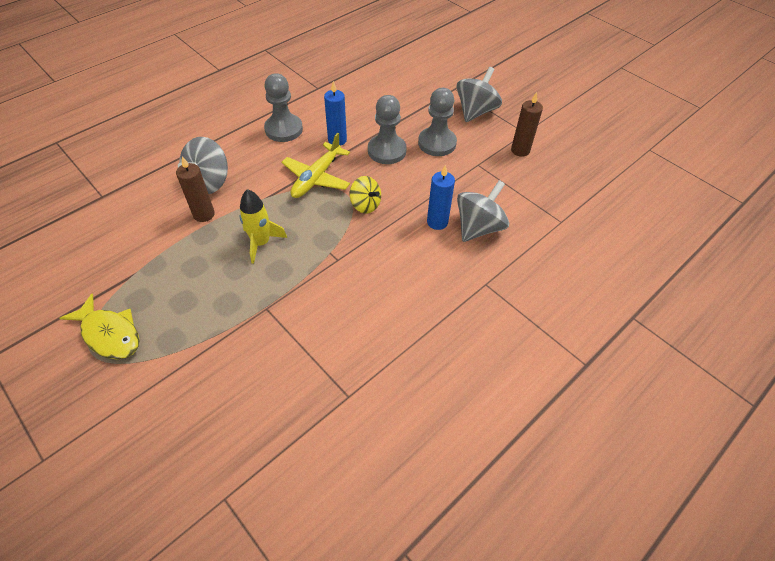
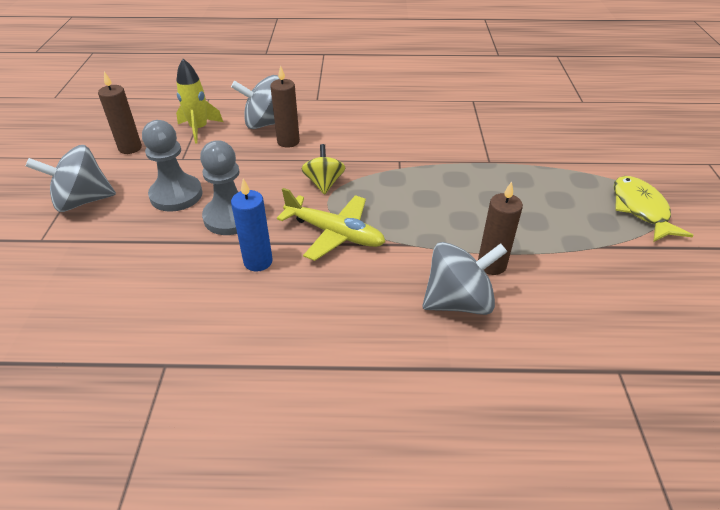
camera: 135 degrees left, 10 degrees down
(261, 243) = (452, 206): yellow rocket -> yellow rocket (199, 129)
(284, 129) = (296, 320): grey pawn -> none
(317, 177) = (334, 233): yellow plane -> yellow plane turned 45 degrees clockwise
(437, 222) = (288, 141): blue candle -> brown candle

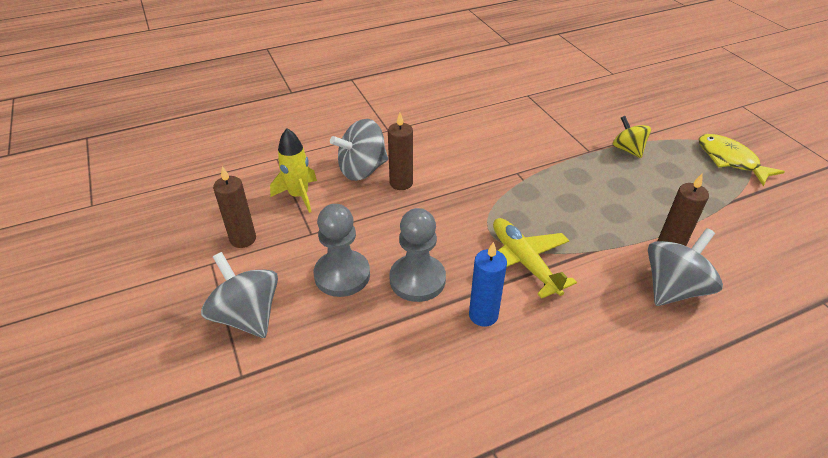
camera: 25 degrees left, 0 degrees up
(83, 201) = (247, 316): grey spinning top -> grey spinning top turned 90 degrees clockwise
(324, 183) = (472, 216): yellow spinning top -> yellow spinning top (627, 149)
(334, 233) = (524, 262): yellow plane -> yellow plane turned 120 degrees counterclockwise

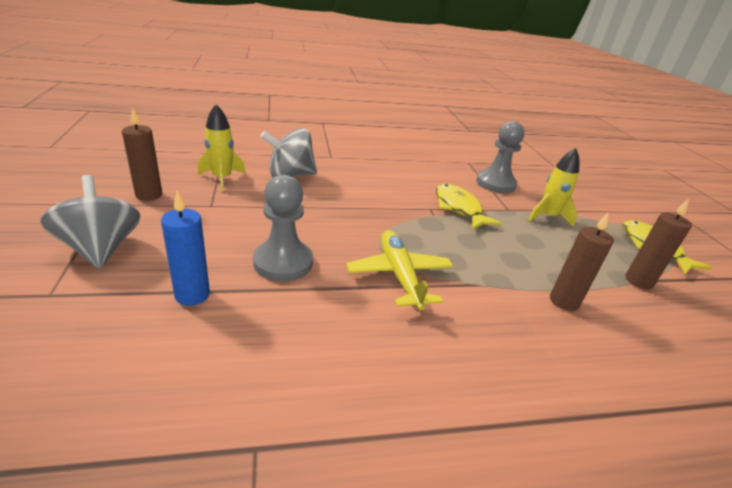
camera: 10 degrees right, 10 degrees down
(342, 275) = (214, 241): grey pawn -> grey pawn (495, 183)
(401, 183) = (318, 191): brown candle -> brown candle (638, 281)
(483, 315) = (330, 308): blue candle -> blue candle (192, 295)
(543, 164) = (459, 208): none -> yellow fish
(627, 149) = (547, 217): yellow spinning top -> yellow rocket
(673, 288) = (555, 340): grey spinning top -> none

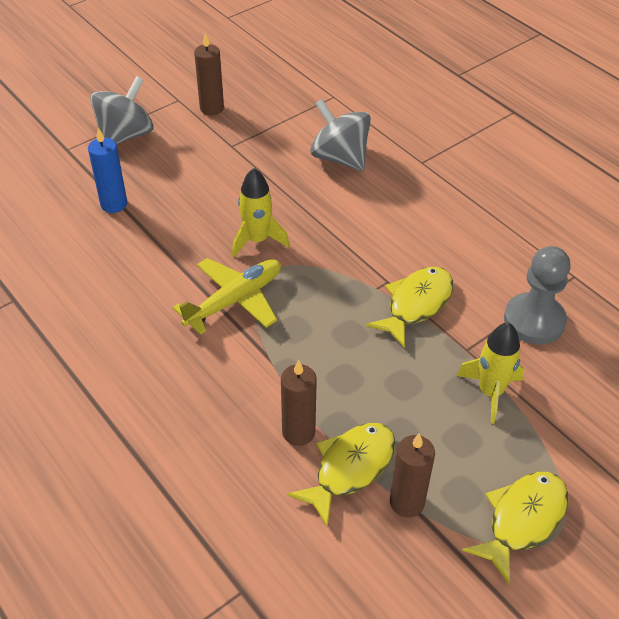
camera: 65 degrees right, 15 degrees up
(222, 179) = (282, 125): yellow rocket -> yellow rocket (257, 240)
(283, 262) = (190, 226): grey pawn -> none
(605, 292) = (350, 468): none -> yellow fish

